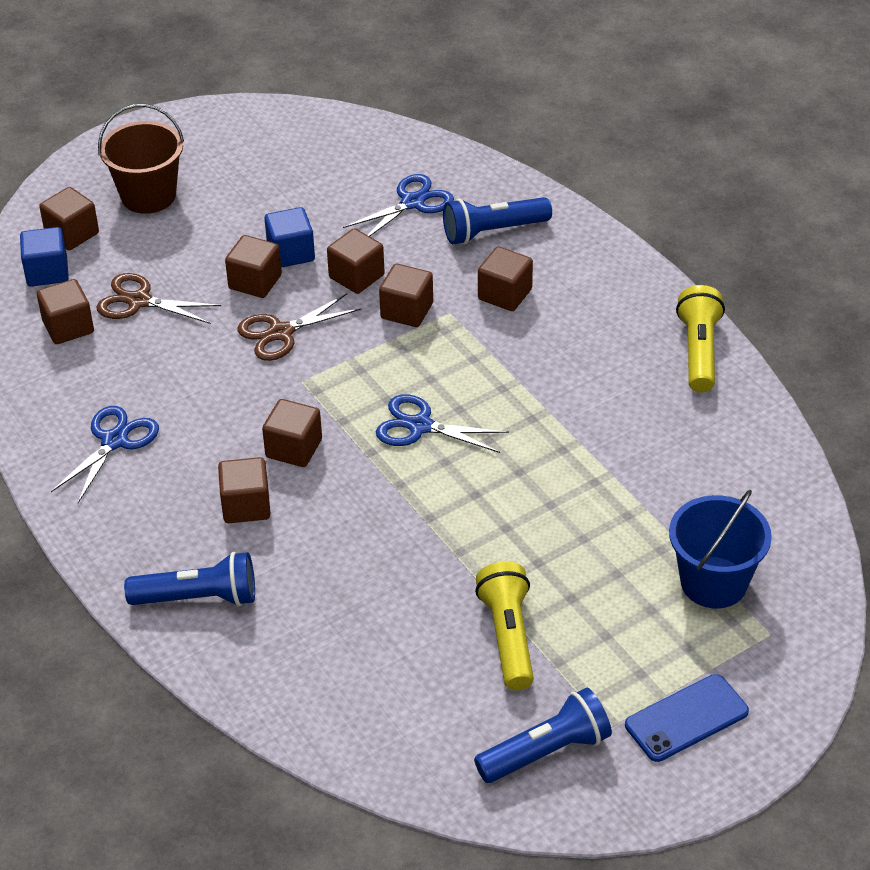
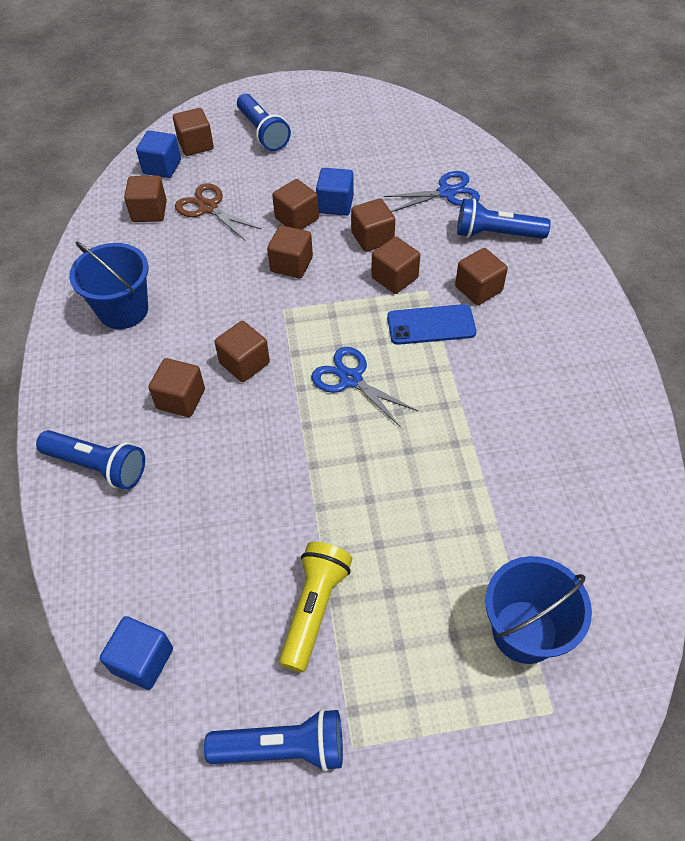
camera: 25 degrees right, 10 degrees up
(114, 441) = (123, 310): blue scissors -> blue bucket
(148, 196) = (263, 132): brown bucket -> blue flashlight
(281, 333) = (291, 264): brown scissors -> brown cube
(367, 739) = (142, 660): none -> blue cube
(686, 718) = (428, 772): blue phone -> blue phone (431, 325)
(699, 351) = (617, 394): yellow flashlight -> none

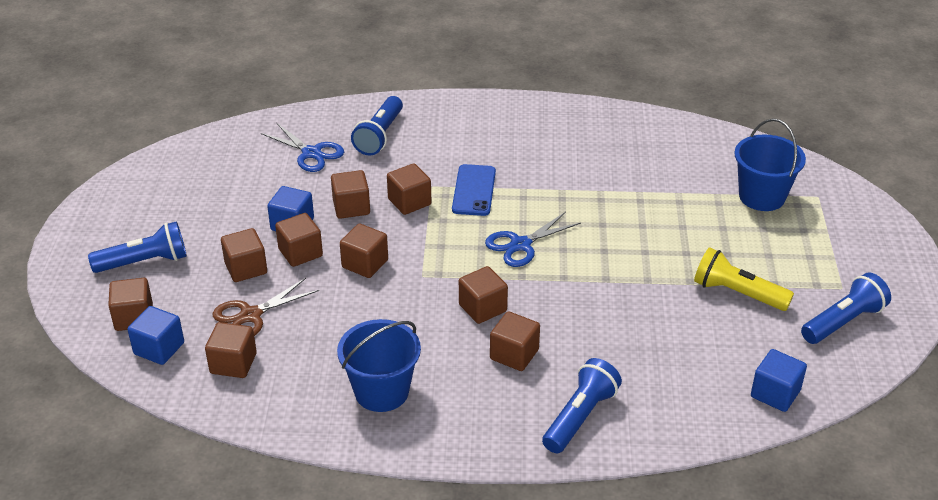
camera: 80 degrees left, 15 degrees down
(283, 747) = (843, 321): blue flashlight -> blue flashlight turned 45 degrees clockwise
(447, 193) = (311, 153): blue scissors -> blue scissors turned 135 degrees clockwise
(478, 289) = (442, 158): brown cube -> brown cube (246, 268)

